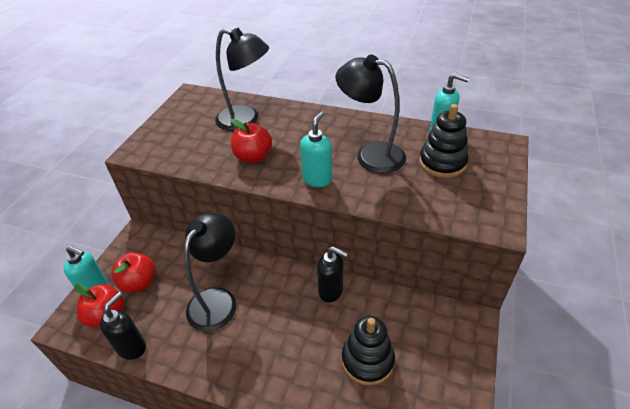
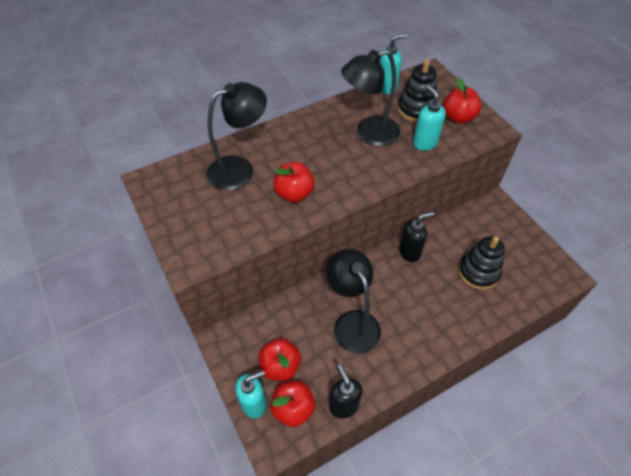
camera: 50 degrees left, 10 degrees up
(317, 179) = (362, 176): turquoise soap dispenser -> turquoise soap dispenser (424, 143)
(474, 193) = (458, 117): none -> red apple

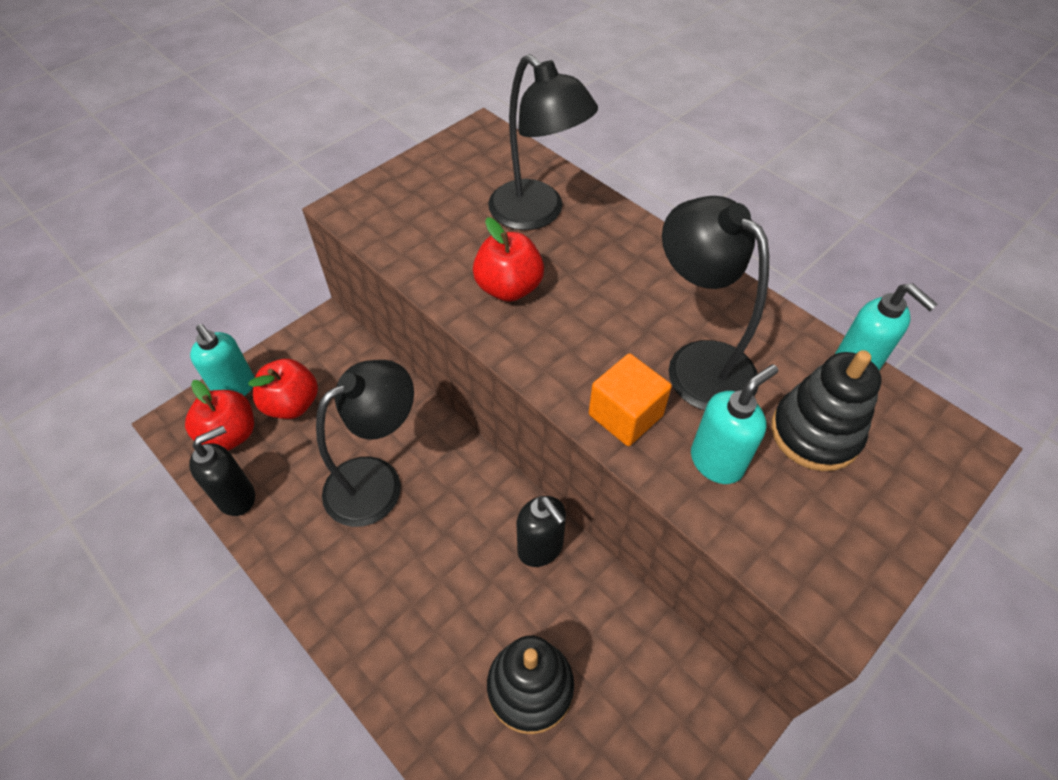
camera: 75 degrees right, 0 degrees up
(392, 167) = (625, 415): none -> orange cube
(458, 117) = (835, 520): red apple -> none

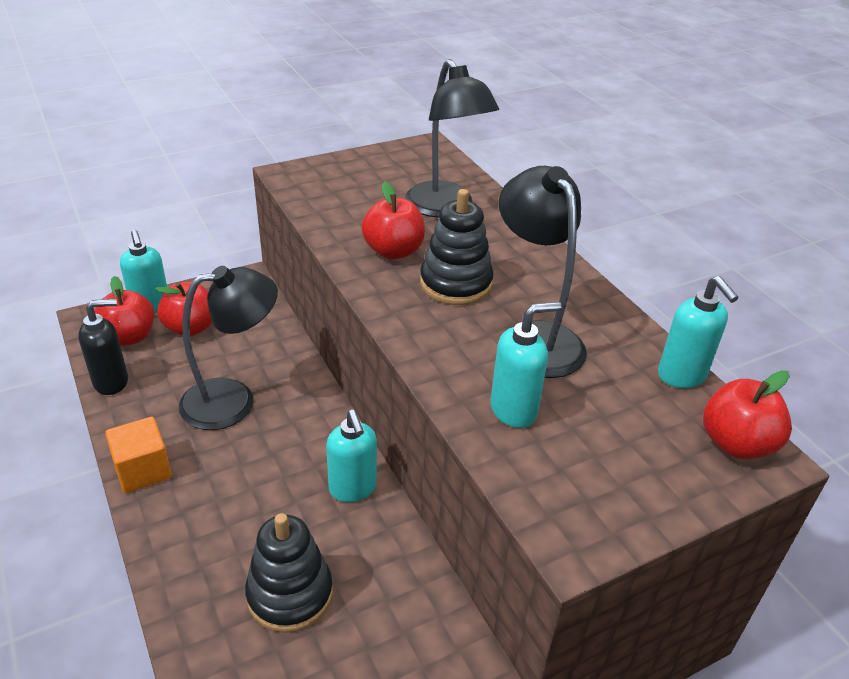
camera: 15 degrees right, 15 degrees down
(540, 548) = (353, 489): black soap dispenser -> turquoise soap dispenser
(625, 415) = (448, 358): orange cube -> orange cube (143, 470)
(815, 433) = (619, 412): black stacking toy -> black stacking toy (455, 283)
(932, 438) = (736, 444): none -> red apple

